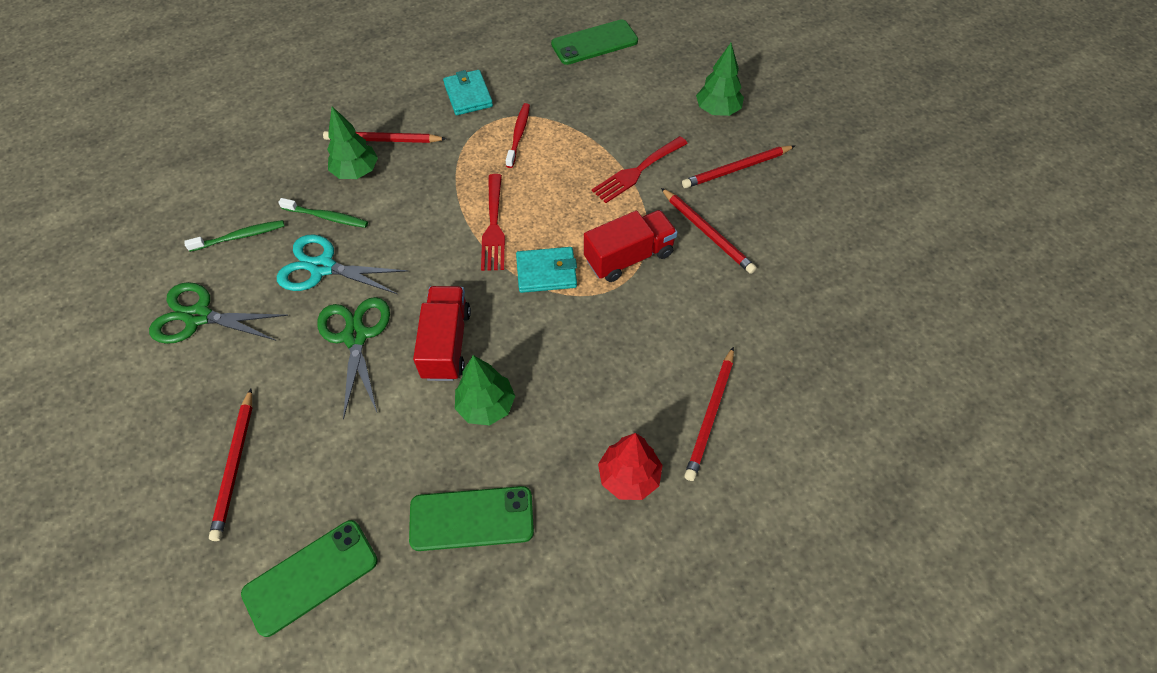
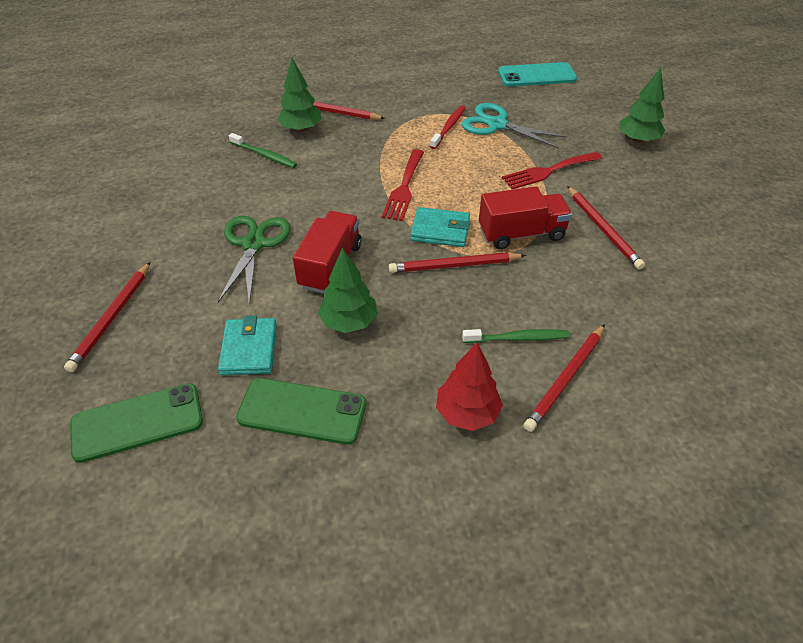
camera: 15 degrees right, 10 degrees down
(198, 317) = (131, 204): green scissors -> none
(239, 237) = (188, 155): green toothbrush -> green toothbrush (517, 338)
(322, 267) = (246, 189): turquoise scissors -> turquoise scissors (497, 125)
(468, 95) = (414, 93): turquoise wallet -> turquoise wallet (249, 349)
(594, 43) = (537, 75): green phone -> turquoise phone
(737, 169) = (645, 186): red pencil -> red pencil (454, 266)

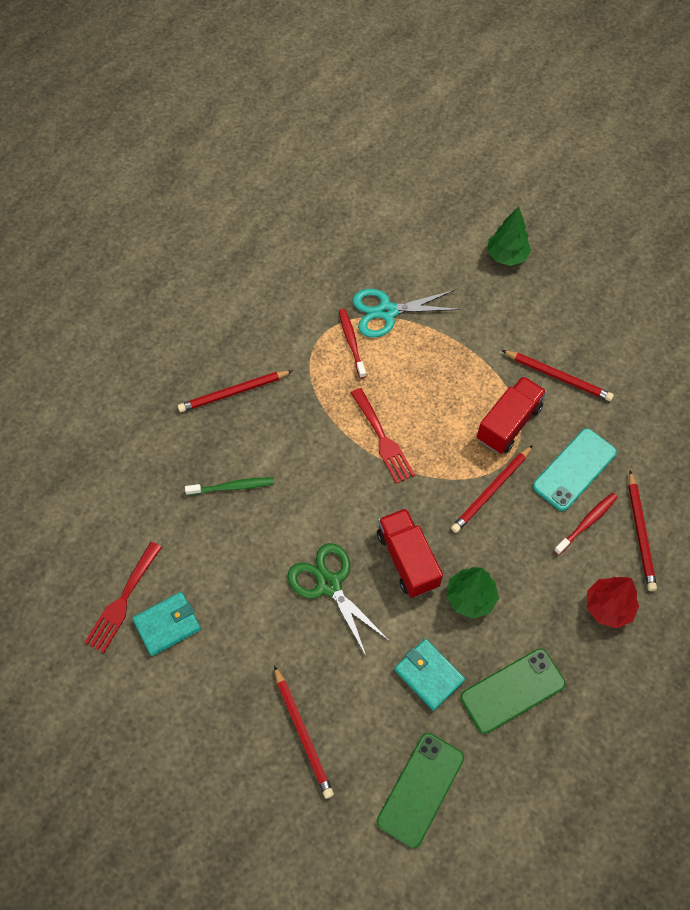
camera: 40 degrees left, 15 degrees up
(301, 129) = (230, 433): green tree -> none
(440, 230) = (450, 463): turquoise wallet -> turquoise wallet (167, 624)
(517, 338) = (586, 523): green toothbrush -> red toothbrush
(537, 75) = (364, 222): turquoise phone -> turquoise phone (574, 469)
(548, 171) = (472, 341): red fork -> red fork (122, 601)

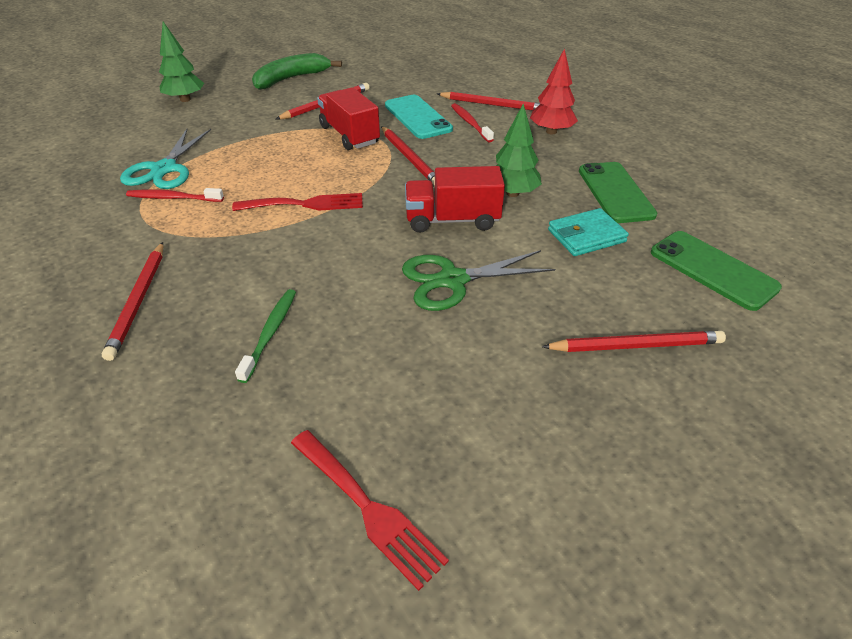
camera: 70 degrees left, 20 degrees down
(167, 624) = (436, 455): turquoise wallet -> none
(597, 320) = (291, 79): none -> green banana

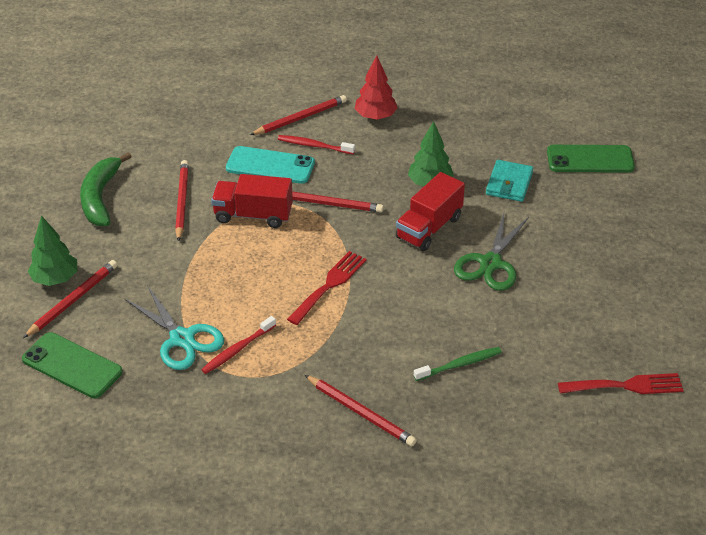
camera: 50 degrees left, 0 degrees up
(270, 333) = (459, 365): green toothbrush -> green toothbrush turned 105 degrees clockwise
(615, 192) = (480, 141): green phone -> green phone (72, 365)
(635, 345) = (614, 230): red pencil -> red pencil (72, 300)

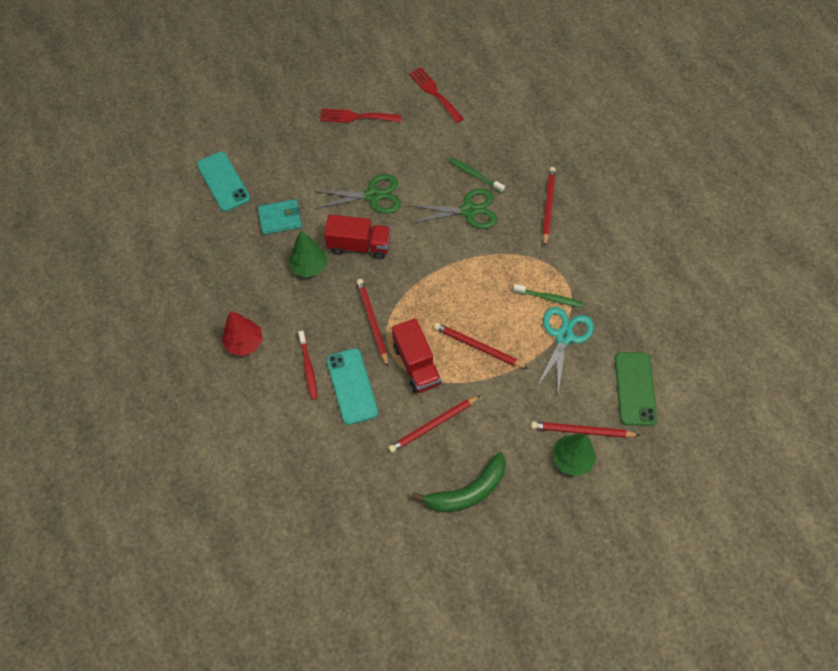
camera: 120 degrees left, 20 degrees up
(238, 349) = (548, 298): red toothbrush -> green toothbrush
(300, 118) = (277, 398): red pencil -> red pencil (478, 347)
(329, 285) = (455, 277): red fork -> red fork (356, 117)
(410, 335) = (468, 210): none -> green scissors
(590, 159) = (223, 181): green phone -> turquoise phone

